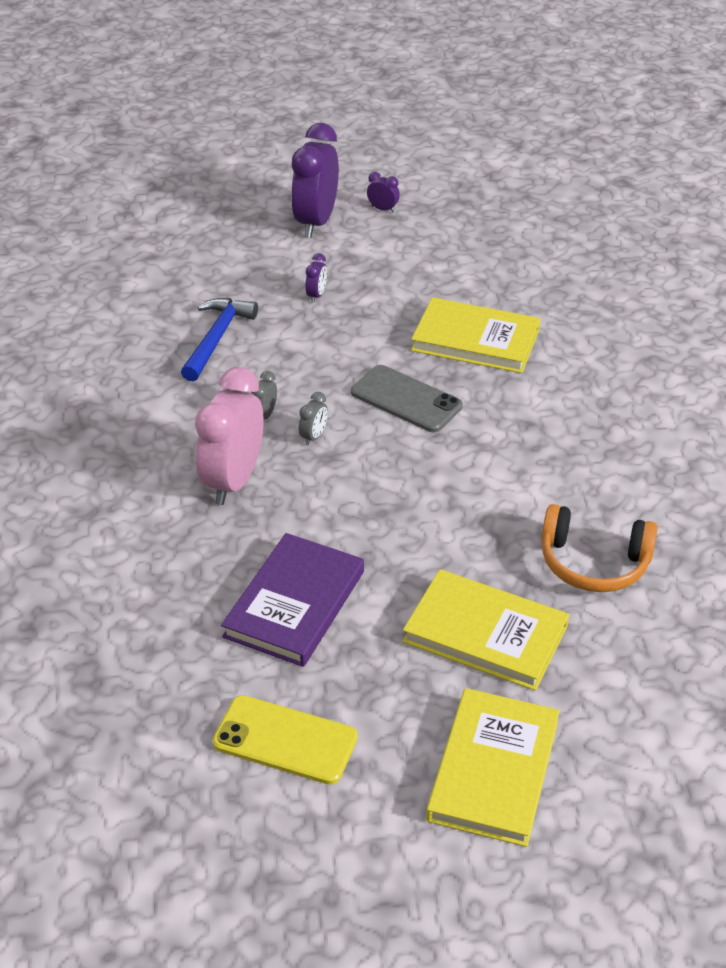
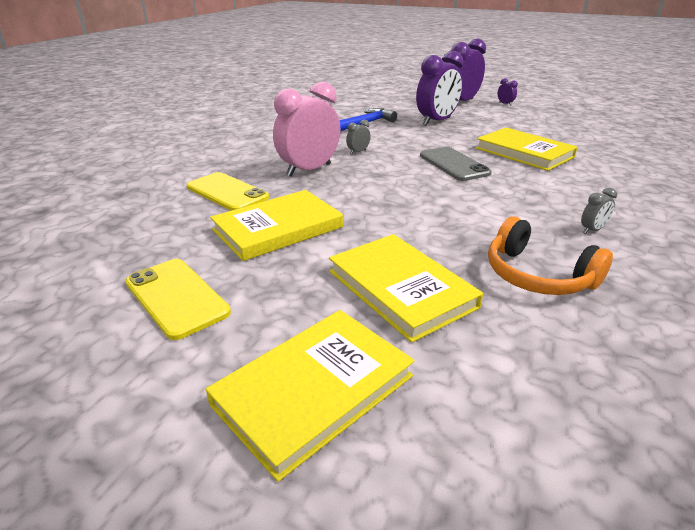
camera: 30 degrees right, 10 degrees down
(171, 567) = (227, 192): none -> yellow phone
(294, 604) = (278, 228): purple book -> yellow book
(313, 436) = (377, 165): grey clock -> grey clock (592, 230)
(316, 295) = (436, 121): purple clock -> purple clock, size x2.41

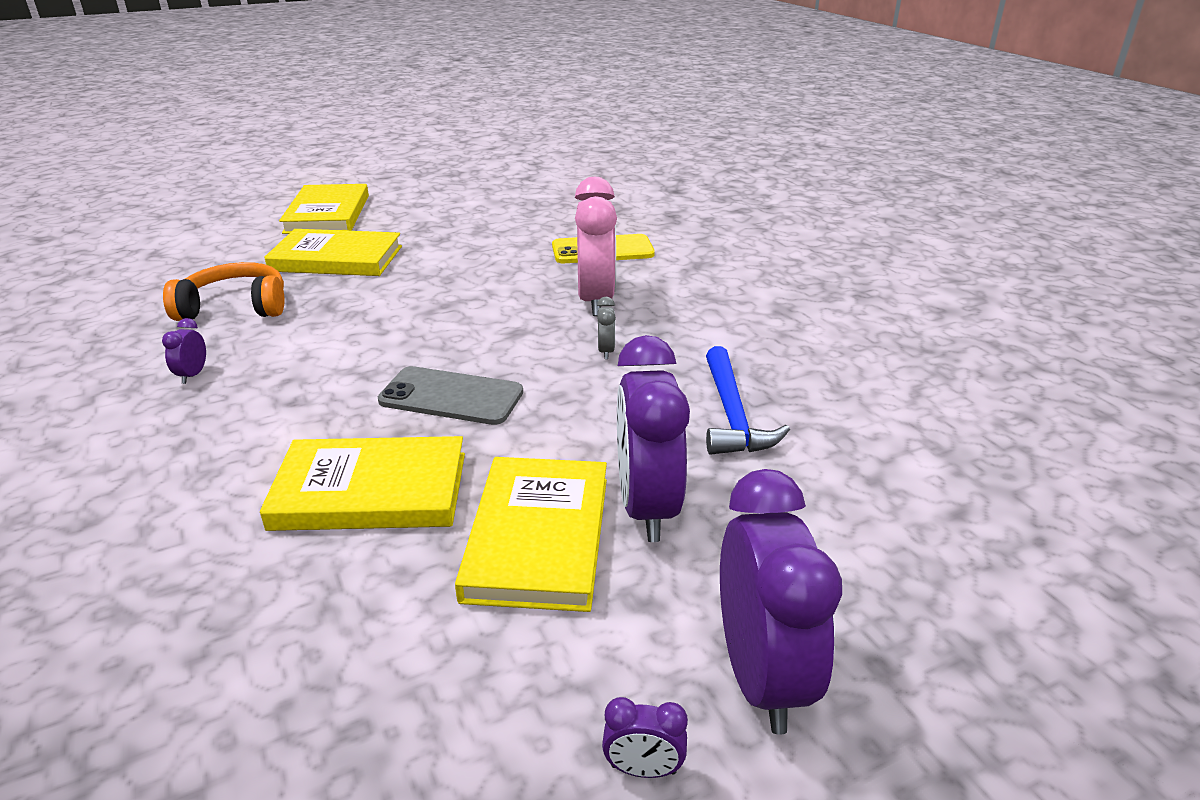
camera: 130 degrees right, 0 degrees up
(176, 297) = (466, 205): yellow phone -> none
(278, 228) = (493, 249): yellow book -> yellow book (538, 537)
(592, 230) = (193, 375): grey clock -> purple clock

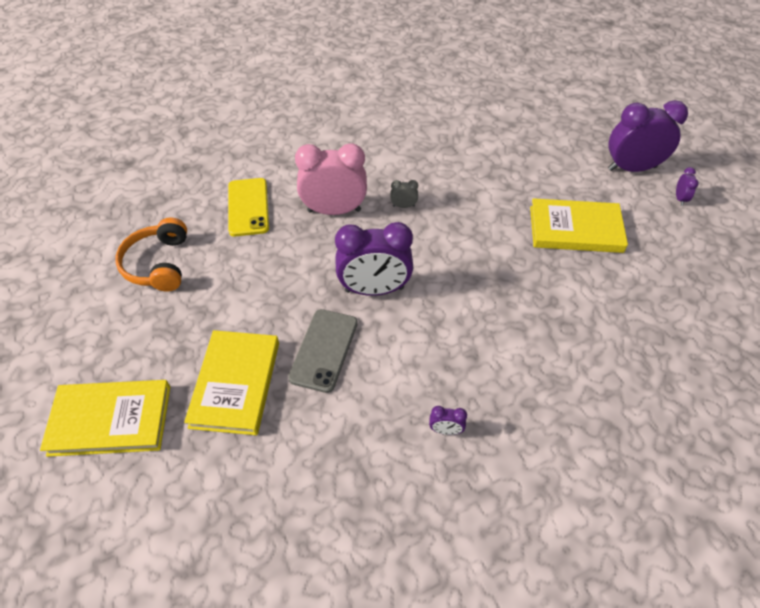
camera: 90 degrees left, 20 degrees up
(235, 307) = (331, 439): orange headphones -> orange headphones (158, 264)
(370, 491) = (556, 297): yellow book -> none
(451, 396) = (461, 274): grey phone -> grey phone (324, 350)
(647, 507) = (546, 193): purple clock -> purple clock (374, 289)
(732, 415) = (467, 160): blue hammer -> none

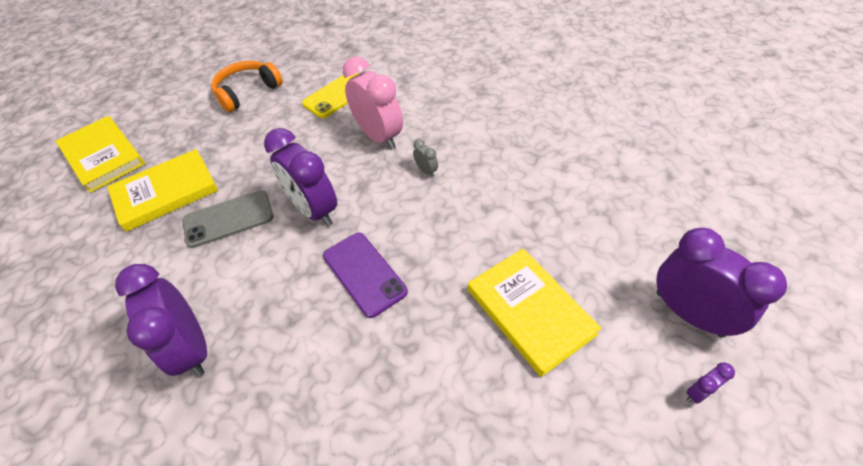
camera: 55 degrees right, 0 degrees up
(446, 430) = (192, 347): purple clock -> purple clock, size x2.41
(469, 292) = (364, 273): none -> purple phone

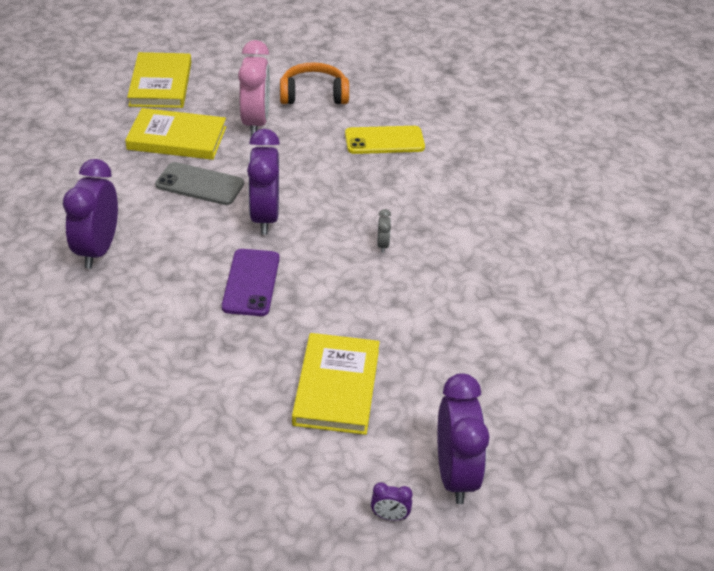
camera: 35 degrees right, 10 degrees down
(379, 136) = (377, 195): pink clock -> pink clock (255, 123)

